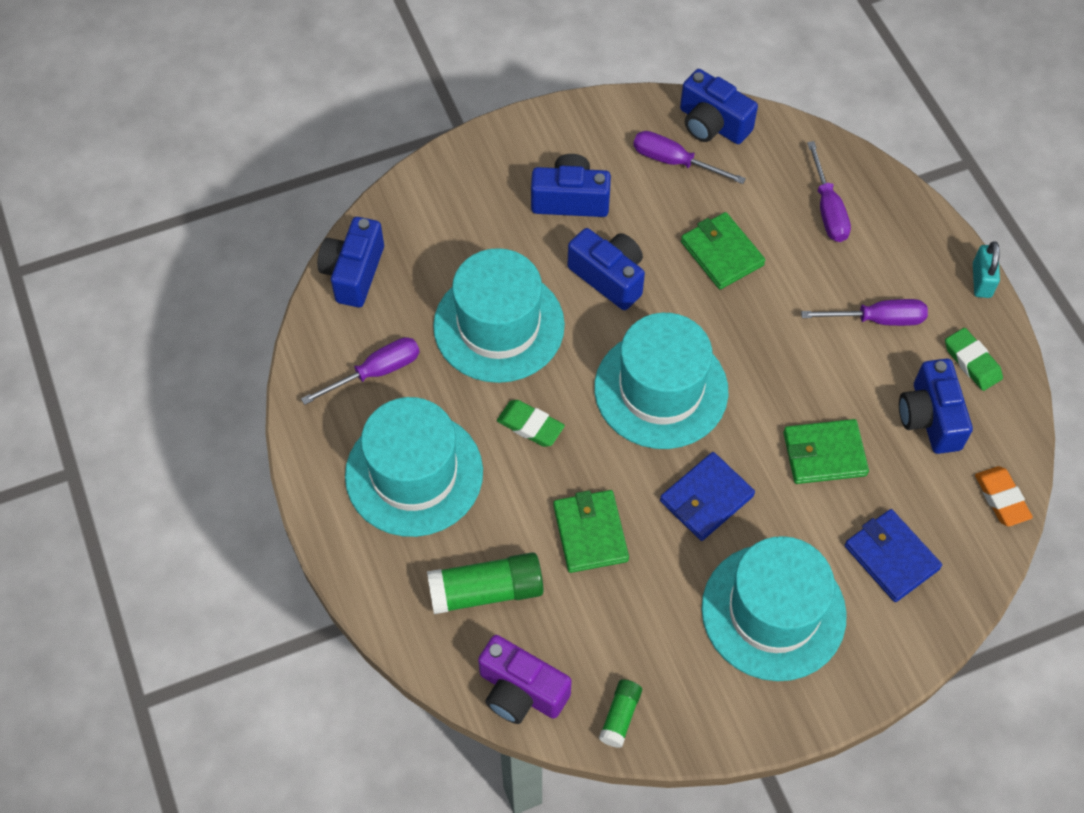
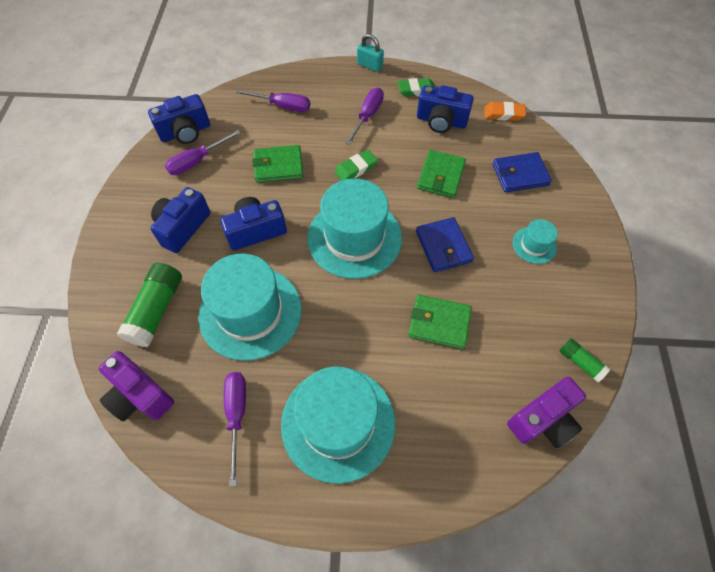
camera: 65 degrees left, 0 degrees up
(353, 273) = (140, 395): blue camera -> purple camera
(486, 591) = (456, 411): green glue stick -> green glue stick (157, 310)
(530, 426) = (340, 325): green eraser -> green eraser (356, 168)
(773, 612) = (534, 245): turquoise hat -> turquoise hat, size x0.46

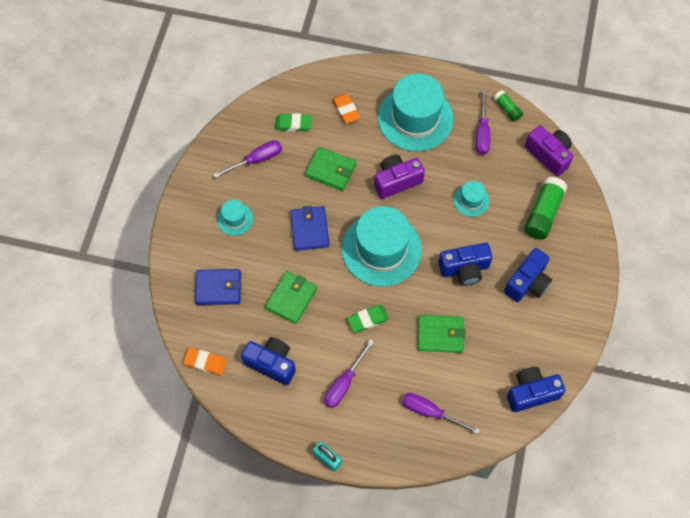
camera: 170 degrees left, 5 degrees up
(197, 161) = (518, 353): purple screwdriver -> purple screwdriver (256, 160)
(250, 312) = (471, 200): turquoise hat -> turquoise hat, size x0.46
(416, 90) = (285, 411): green eraser -> green eraser (293, 124)
(443, 419) = (346, 110): none -> orange eraser
(543, 420) = (281, 99): purple camera -> purple camera (396, 181)
(580, 362) = (240, 128): green glue stick -> green glue stick (507, 109)

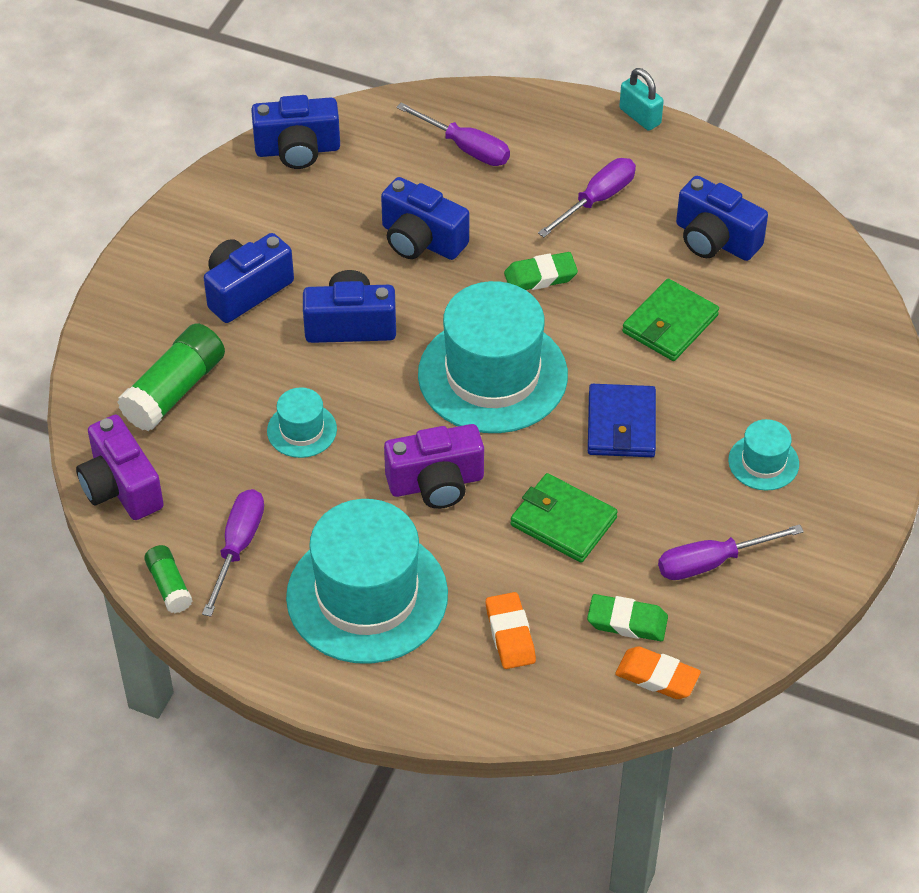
camera: 170 degrees left, 15 degrees down
(205, 362) = (827, 256): orange eraser -> orange eraser (657, 677)
(218, 288) = (800, 356): blue wallet -> none
(440, 335) = (421, 240): green wallet -> blue camera

